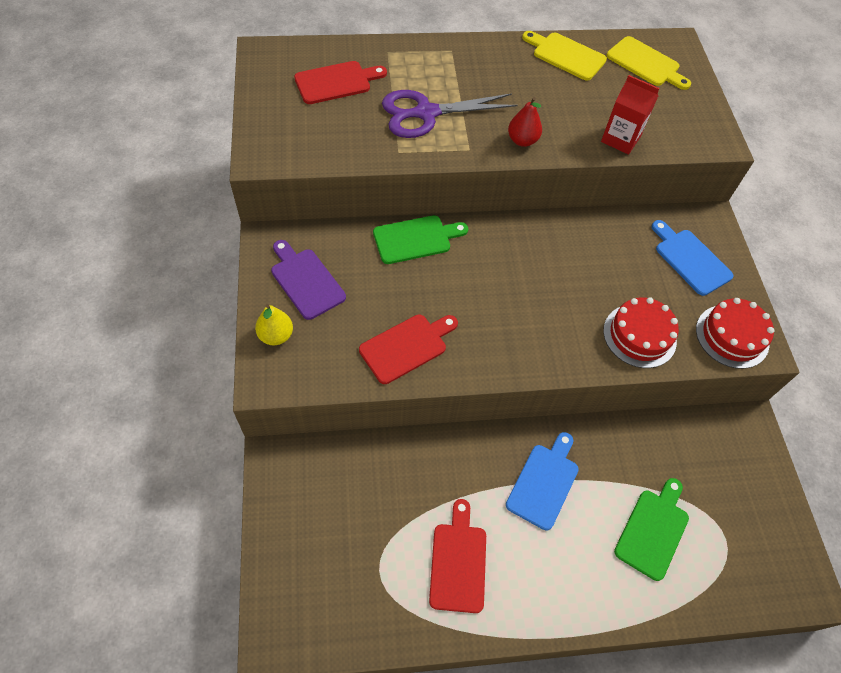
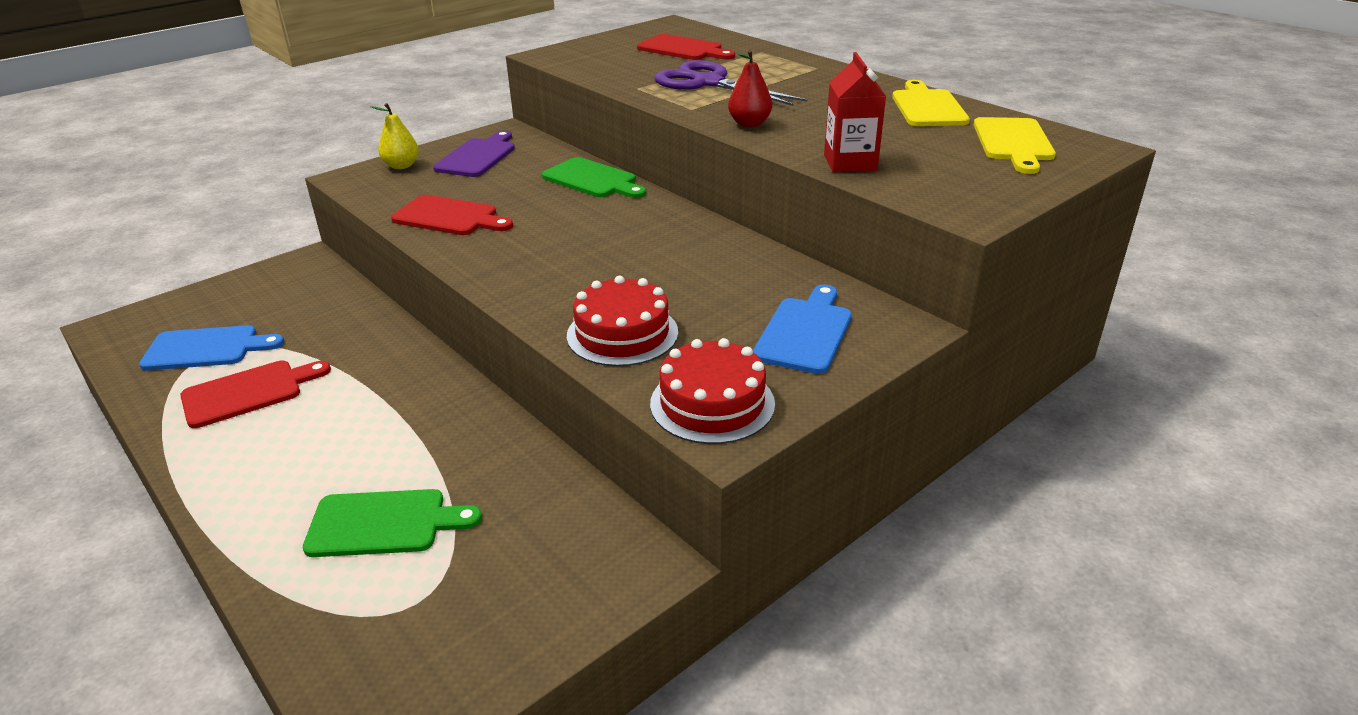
camera: 60 degrees right, 25 degrees down
(544, 482) = (394, 412): blue cutting board -> blue cutting board (207, 348)

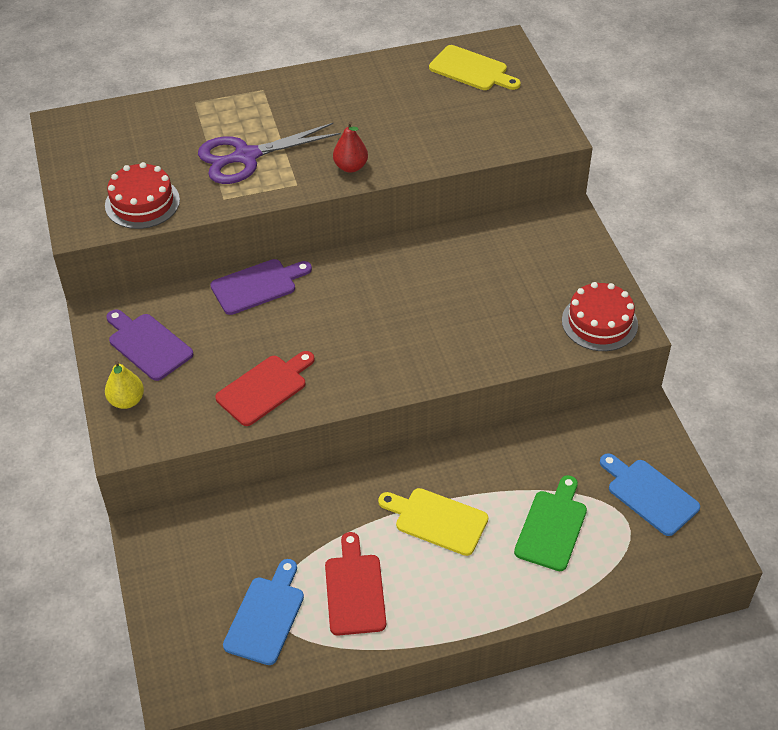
camera: 65 degrees left, 15 degrees up
(593, 180) = (257, 285): green cutting board -> purple cutting board
(622, 334) = (504, 337): red cake -> red cake (142, 202)
(683, 49) = (146, 141): red cutting board -> none
(805, 332) = (550, 257): blue cutting board -> blue cutting board (649, 494)
(850, 163) = (452, 149): red carton -> none
(927, 107) = (386, 75): yellow cutting board -> yellow cutting board (437, 520)

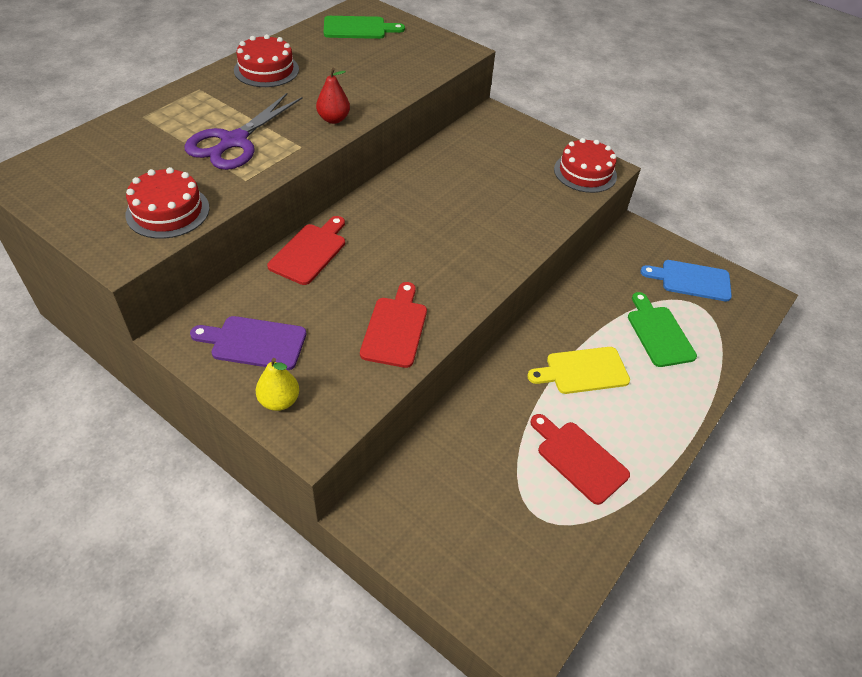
camera: 40 degrees left, 0 degrees up
(257, 285) = (310, 251): purple cutting board -> red cutting board
(266, 616) = (534, 524): blue cutting board -> none
(339, 89) = (266, 70): none -> red cake
(471, 70) = (358, 28): yellow cutting board -> green cutting board

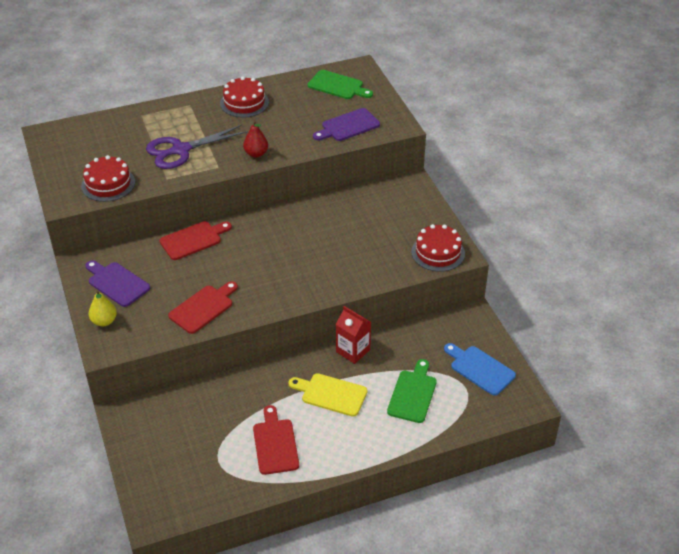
camera: 35 degrees right, 5 degrees down
(409, 64) = (348, 126): none -> purple cutting board
(560, 313) = (353, 351): none -> red carton

